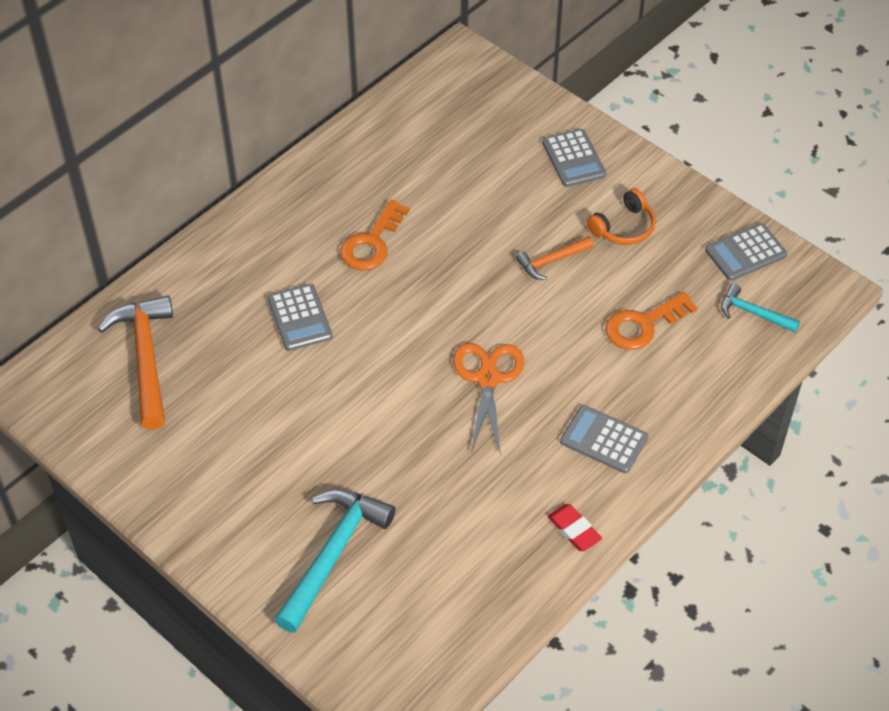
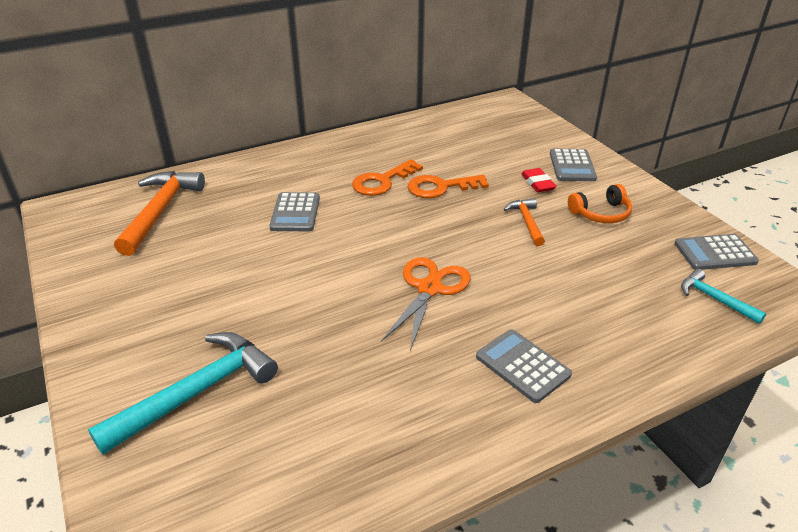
camera: 20 degrees right, 15 degrees down
(551, 261) = (526, 222): orange hammer -> orange hammer turned 90 degrees clockwise
(574, 530) = (455, 443): red eraser -> red eraser (537, 183)
(643, 325) = (597, 283): orange key -> orange key (440, 187)

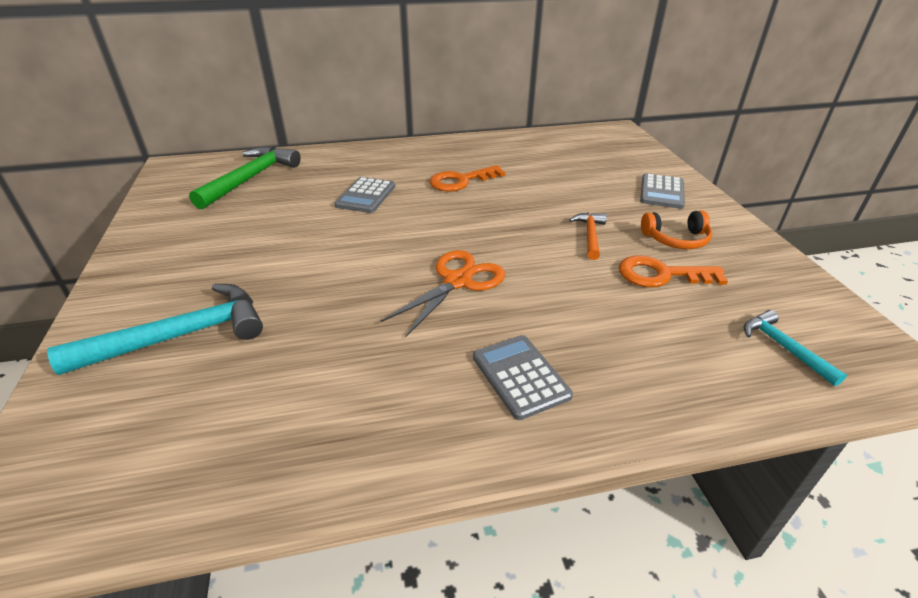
camera: 15 degrees right, 0 degrees up
(160, 211) = (251, 178): orange hammer -> green hammer
(440, 187) = (515, 193): orange key -> orange key (661, 275)
(537, 183) = (617, 202): red eraser -> none
(715, 253) = (800, 298): grey calculator -> none

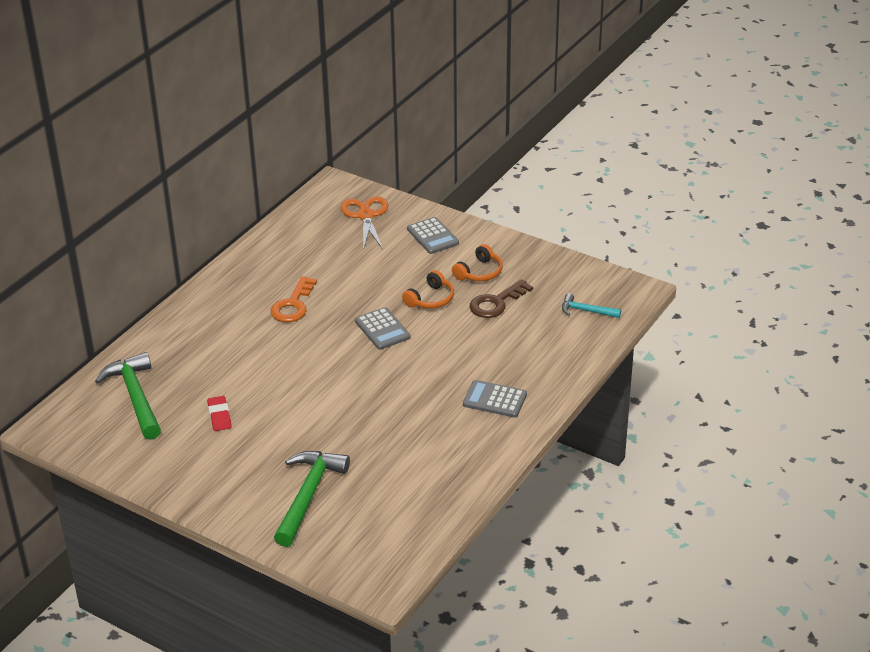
camera: 45 degrees left, 0 degrees up
(181, 336) = (308, 495): turquoise hammer -> green hammer
(266, 222) = (219, 416): none -> red eraser
(366, 196) = (249, 357): grey calculator -> grey calculator (382, 329)
(457, 281) = (400, 375): orange scissors -> orange scissors (366, 215)
(590, 235) = (430, 299): orange hammer -> orange headphones
(661, 275) = (496, 303): orange key -> brown key

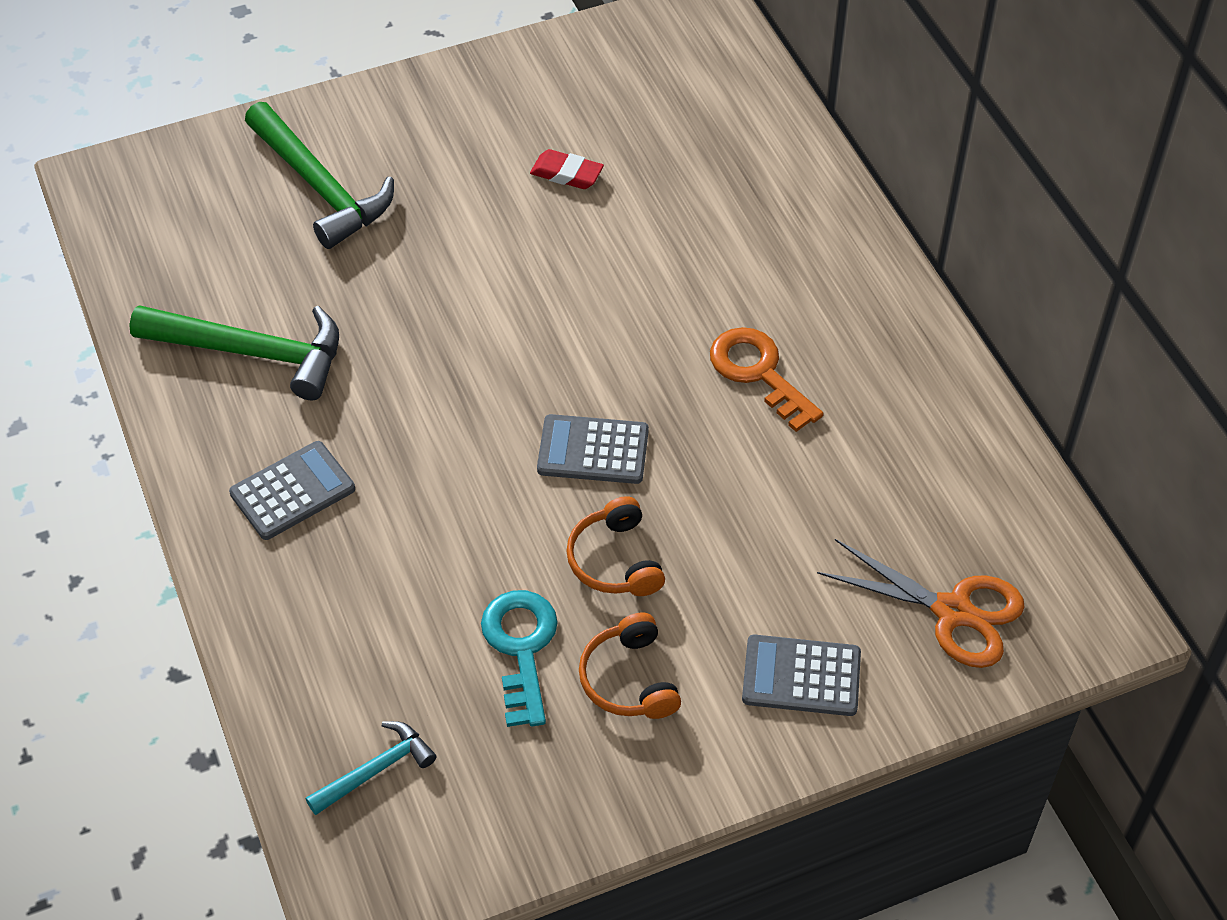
camera: 125 degrees right, 15 degrees up
(135, 397) = (691, 111): green hammer -> green hammer (253, 353)
(496, 303) = (521, 648): brown key -> turquoise key

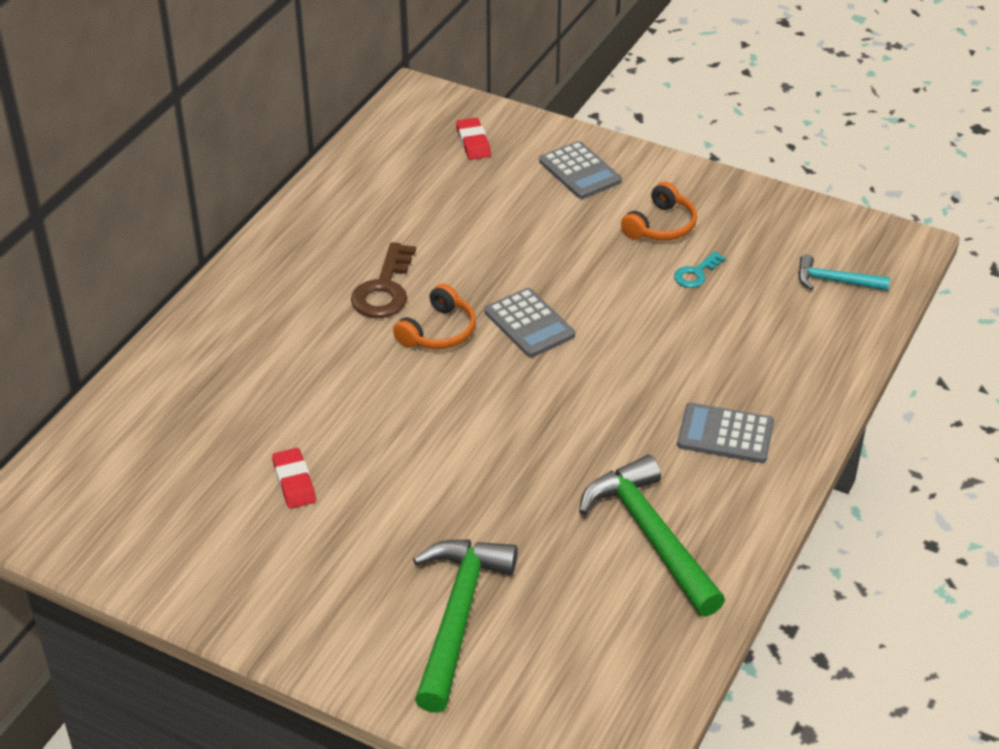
camera: 130 degrees left, 10 degrees down
(521, 648) = (696, 273): turquoise key -> turquoise key, size x0.57
(615, 560) = (595, 271): orange headphones -> orange headphones (438, 331)
(758, 373) = (384, 289): orange key -> brown key
(952, 611) = (473, 142): orange scissors -> red eraser

